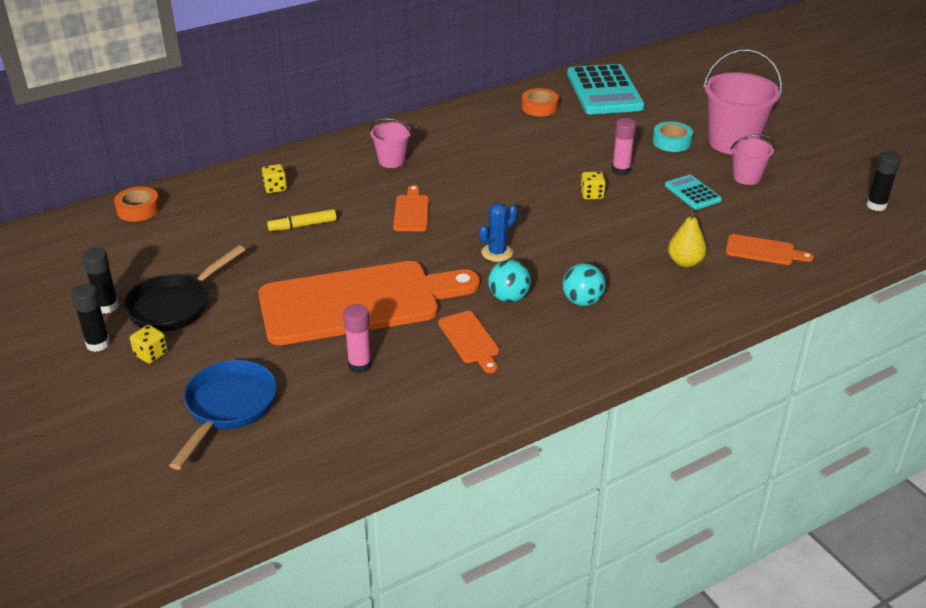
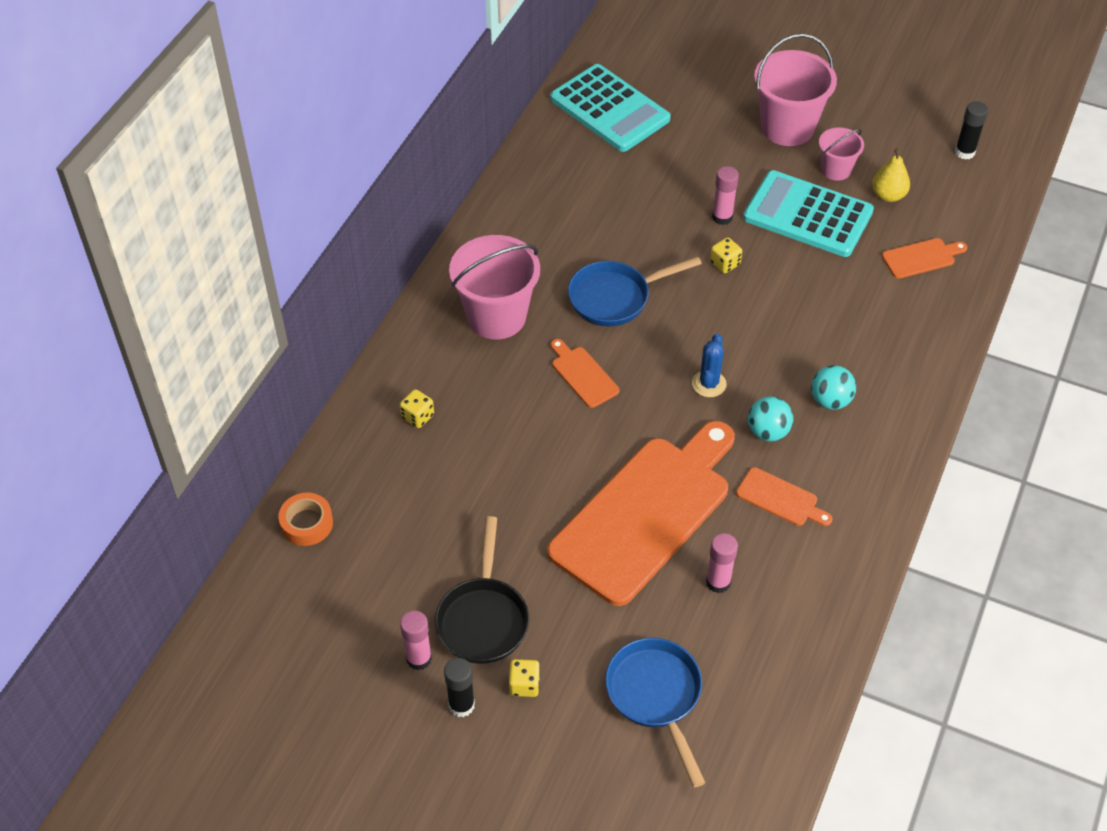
camera: 35 degrees left, 15 degrees up
(107, 306) = (419, 658): black glue stick -> pink glue stick
(303, 225) = (498, 451): yellow marker -> none
(392, 161) = (496, 317): pink bucket -> pink bucket, size x1.83
(486, 182) = (615, 298): none -> blue pan
(539, 107) = (569, 165): orange tape -> none
(671, 142) = (733, 154): turquoise tape -> none
(685, 262) = (872, 307): yellow pear -> yellow pear (888, 195)
(692, 193) = (808, 215): turquoise calculator -> turquoise calculator, size x2.02

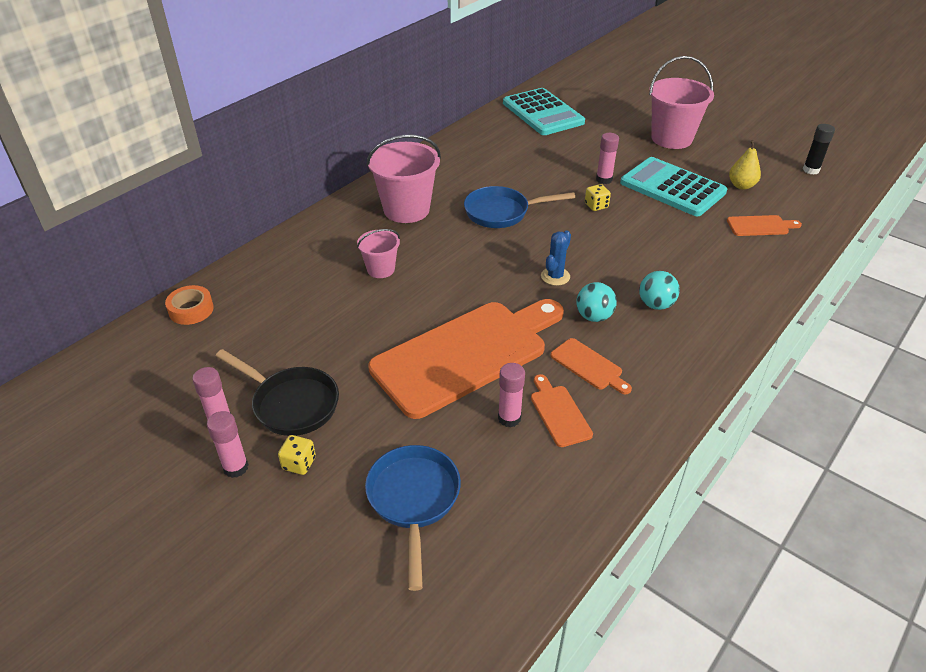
camera: 15 degrees right, 10 degrees down
(417, 416) = (315, 258): yellow dice -> none
(461, 705) = (236, 467): black glue stick -> pink glue stick
(483, 618) = (291, 404): black pan -> black pan turned 75 degrees counterclockwise
(583, 375) = (455, 254): orange cutting board -> orange cutting board (559, 413)
(836, 170) = (703, 166): pink bucket -> pink bucket (381, 269)

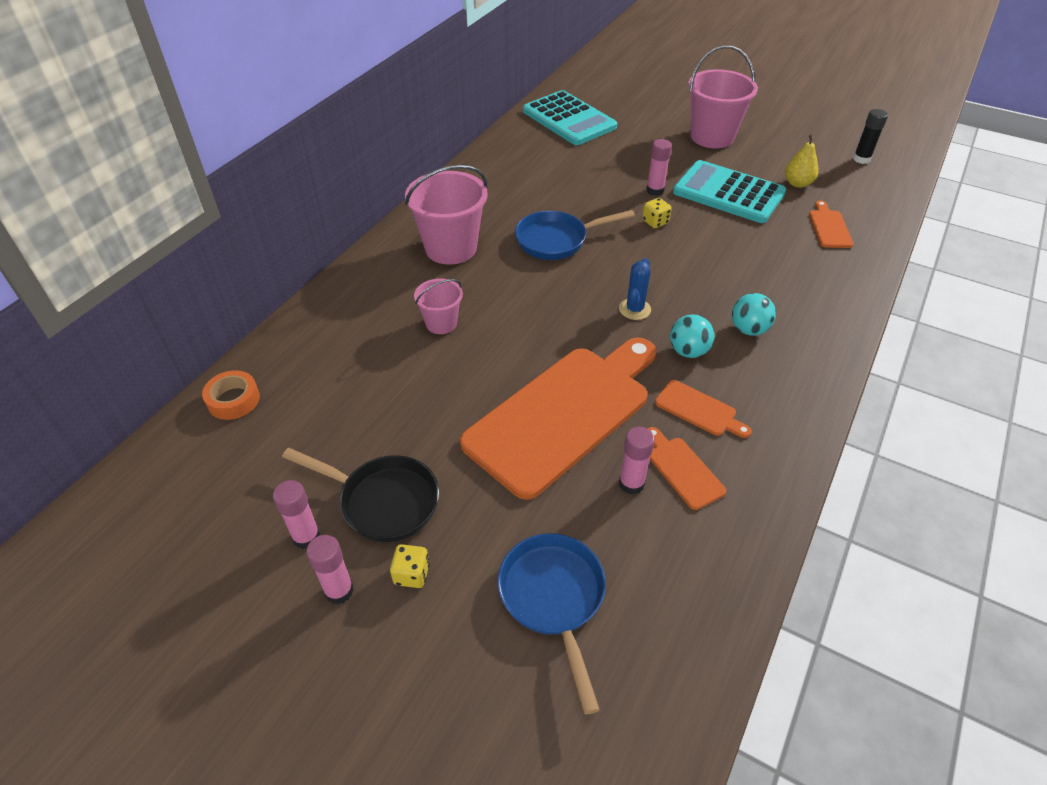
camera: 10 degrees left, 5 degrees up
(760, 226) = (829, 227): orange cutting board -> orange cutting board turned 75 degrees counterclockwise

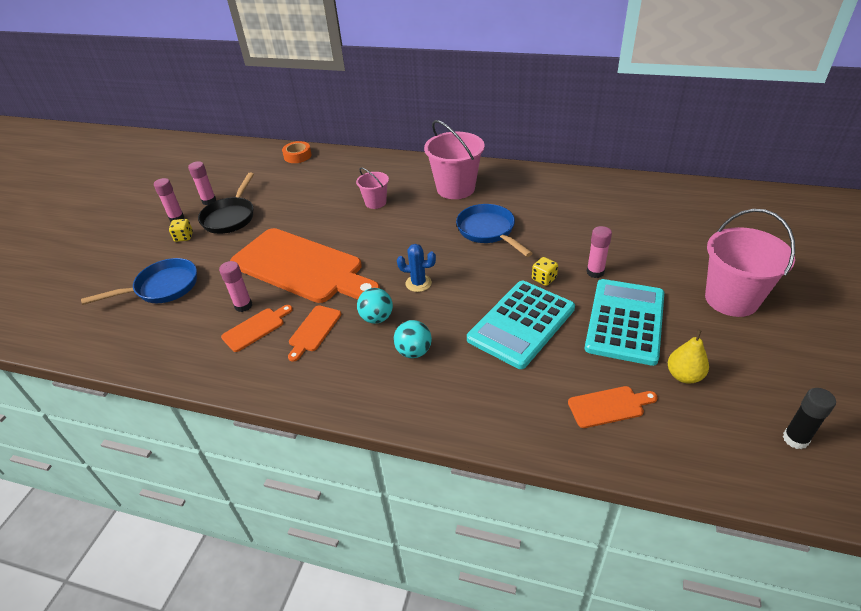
camera: 80 degrees right, 5 degrees down
(569, 119) = (680, 205): turquoise calculator -> turquoise calculator (521, 324)

